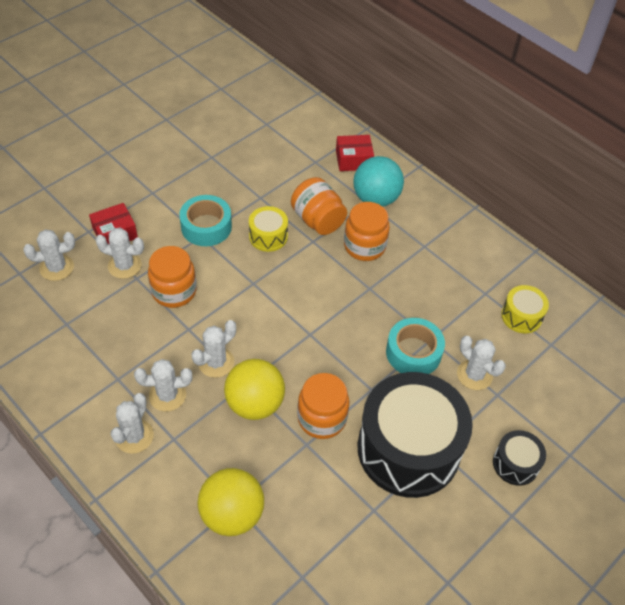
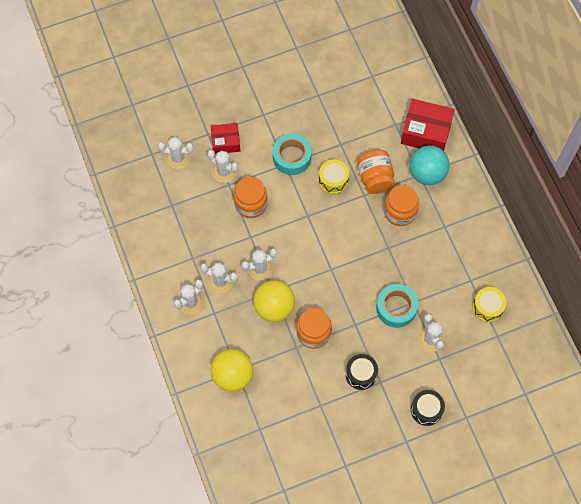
camera: 25 degrees right, 15 degrees up
(353, 160) = (426, 132): red box -> red box, size x1.61
(408, 449) = (361, 374): black drum -> black drum, size x0.44

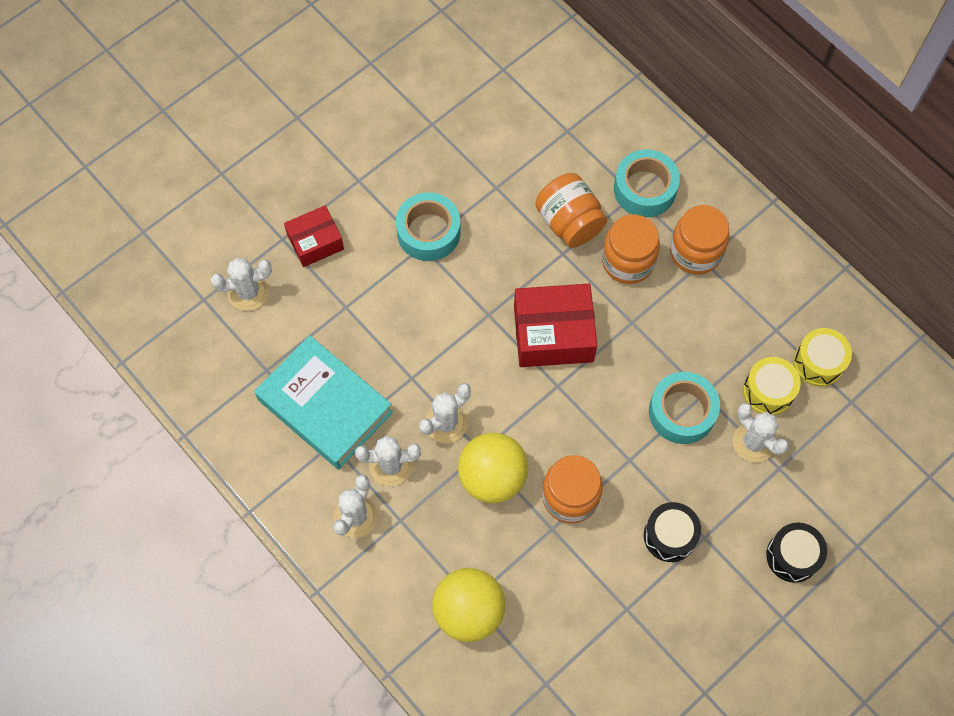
camera: 20 degrees left, 0 degrees up
(196, 236) = (325, 406): none -> turquoise book
(224, 171) = (330, 289): white cactus -> none
(251, 204) = (392, 326): orange jar -> orange jar (695, 252)
(333, 180) = (506, 246): yellow drum -> yellow drum (768, 391)
(426, 132) = (618, 127): red box -> red box (553, 334)
(427, 173) = (645, 189): turquoise ball -> turquoise tape

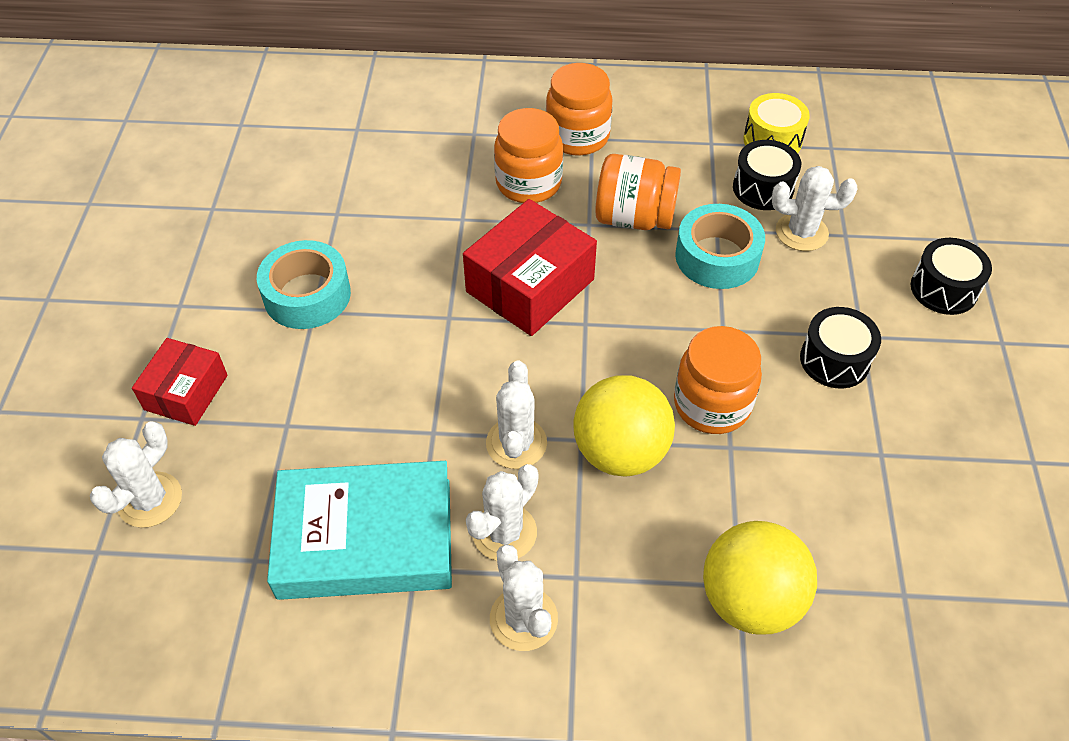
camera: 45 degrees left, 15 degrees down
(569, 222) = (439, 191): orange jar -> orange jar (634, 218)
(645, 189) = (478, 124): turquoise tape -> none
(768, 391) = (763, 188): yellow drum -> black drum

